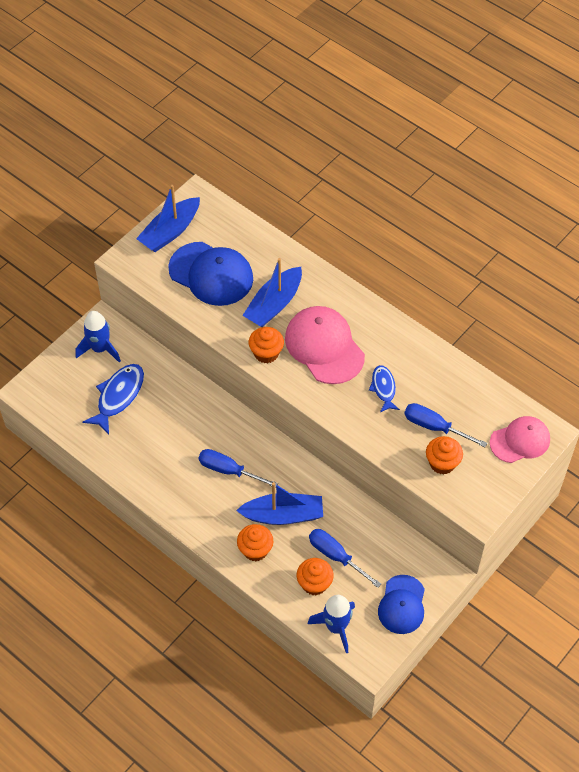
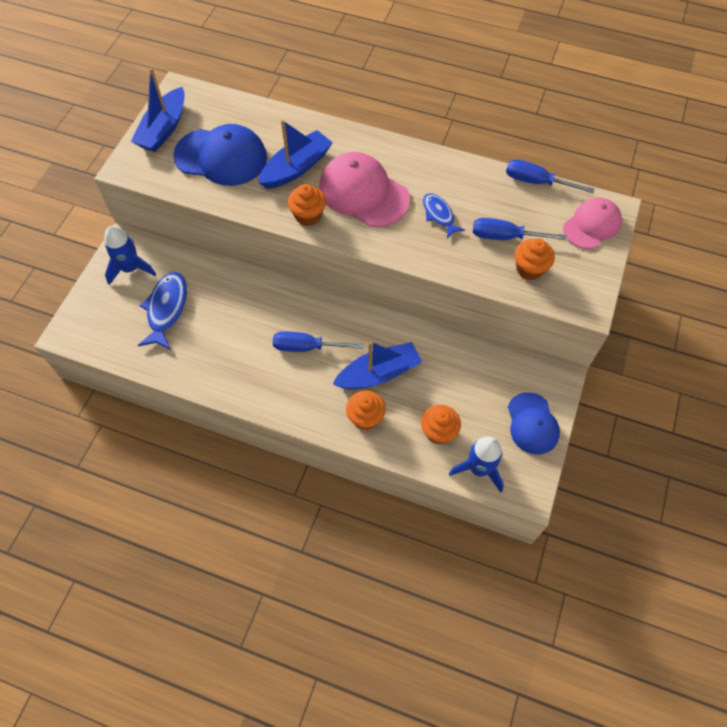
camera: 20 degrees left, 5 degrees up
(274, 304) = (296, 168): blue boat -> blue boat turned 150 degrees counterclockwise
(336, 556) = (448, 397): blue screwdriver -> blue screwdriver (537, 182)

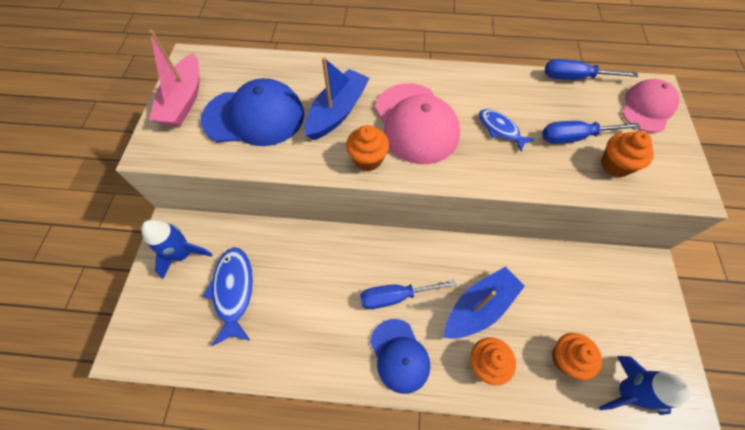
camera: 15 degrees left, 0 degrees up
(163, 129) = (184, 100): blue boat -> pink boat
(363, 193) = (416, 123): pink cap -> pink cap turned 135 degrees counterclockwise
(532, 423) = (651, 322): blue cap -> blue cap (399, 355)

